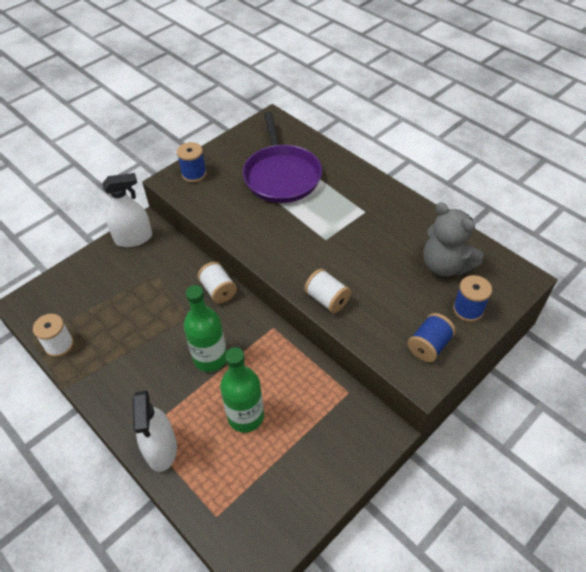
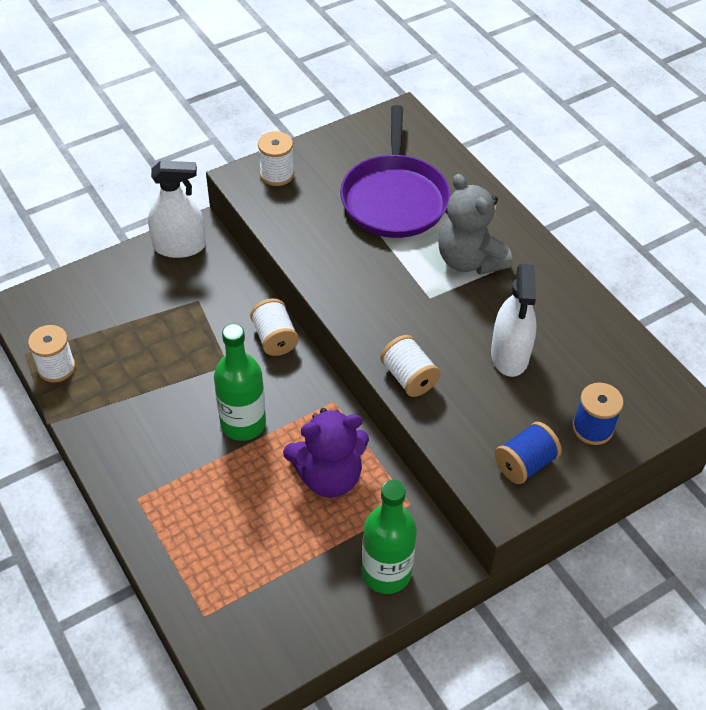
camera: 10 degrees right, 0 degrees up
(161, 449) = (156, 522): white spray bottle -> white spray bottle (509, 355)
(194, 174) = (277, 174): blue spool -> white spool
(245, 416) = (270, 506): green bottle -> green bottle (386, 572)
(283, 384) = (329, 476): none -> purple teddy bear
(445, 265) = (581, 364): grey teddy bear -> grey teddy bear (469, 260)

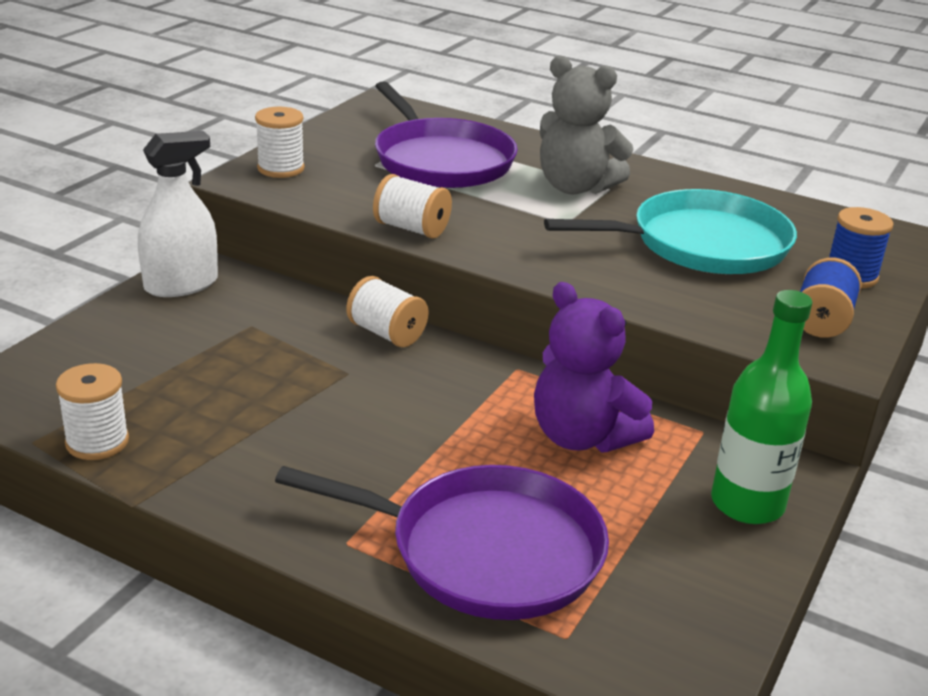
camera: 30 degrees left, 20 degrees down
(206, 538) = (485, 551): none -> purple pan
(243, 424) = (423, 421): green bottle -> none
(329, 476) = (582, 437): purple teddy bear -> purple teddy bear turned 90 degrees clockwise
(409, 377) = (616, 288): white spool -> white spool (412, 229)
(509, 355) = (701, 244): white spray bottle -> turquoise pan

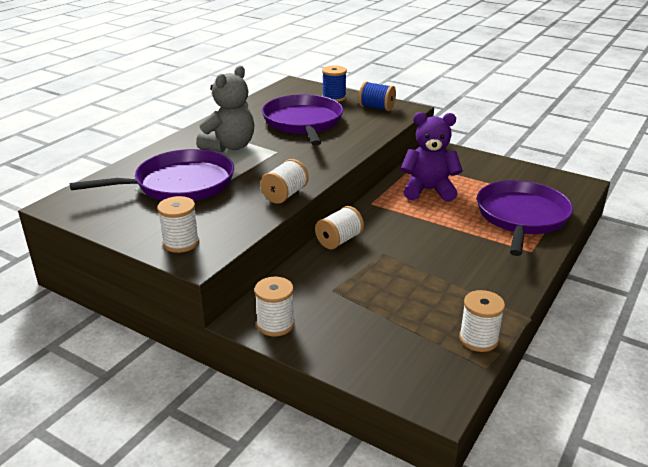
camera: 85 degrees left, 0 degrees up
(181, 284) = (275, 324): white spray bottle -> white spool
(582, 437) = (428, 190): purple teddy bear -> purple teddy bear turned 135 degrees counterclockwise
(701, 244) = (303, 122): turquoise pan -> purple pan
(747, 504) = (465, 161): green bottle -> none

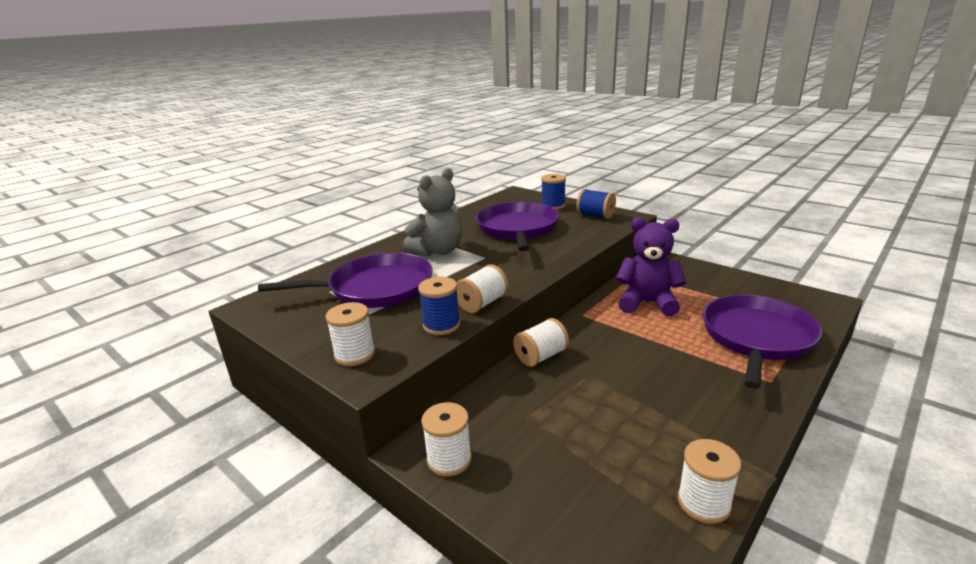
camera: 10 degrees right, 5 degrees down
(252, 215) = (441, 325): none -> blue spool

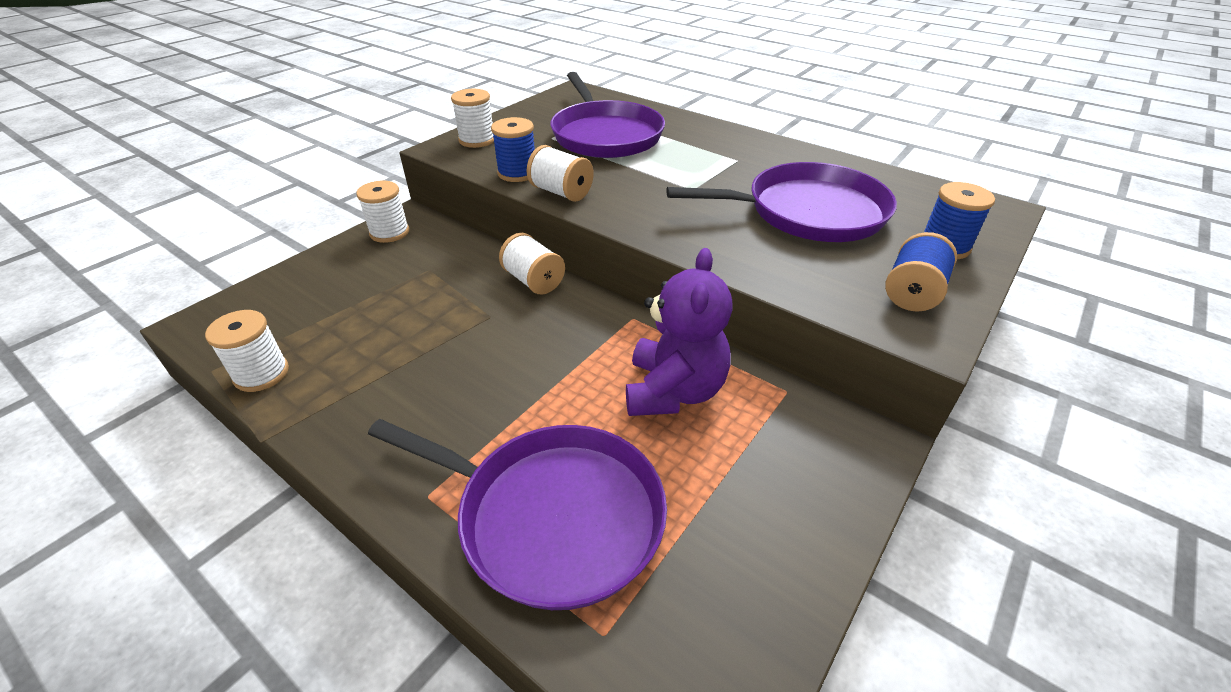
camera: 85 degrees right, 15 degrees up
(437, 251) = (709, 159): grey teddy bear -> none

